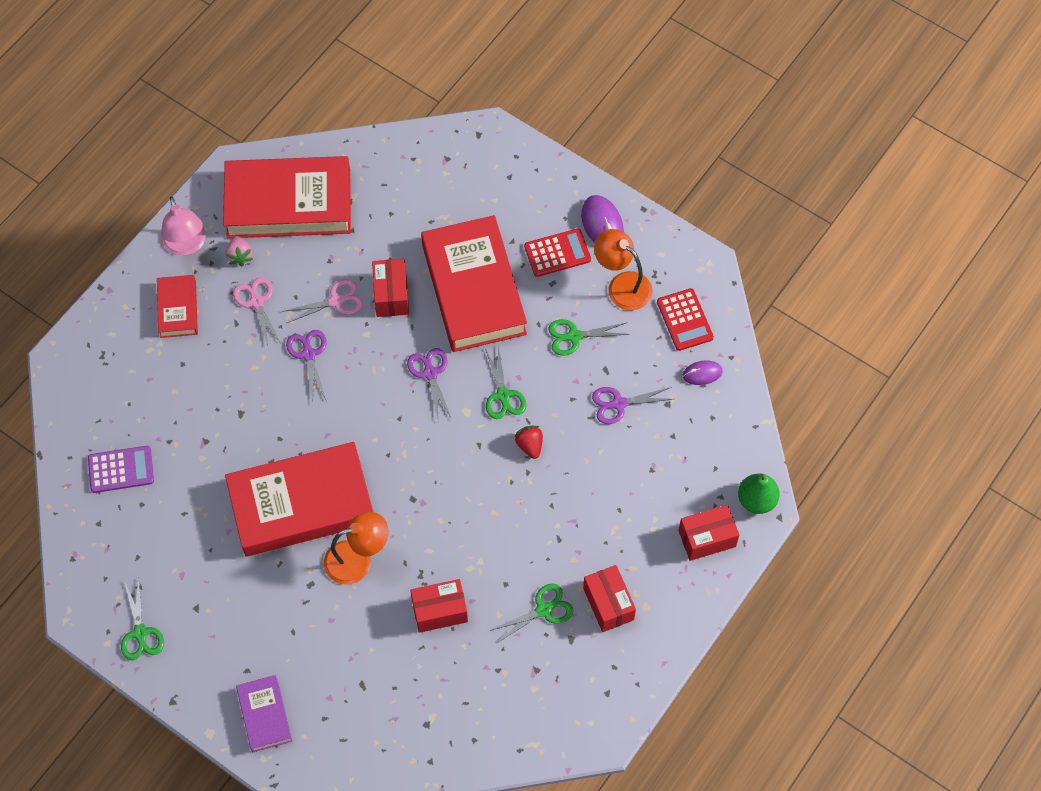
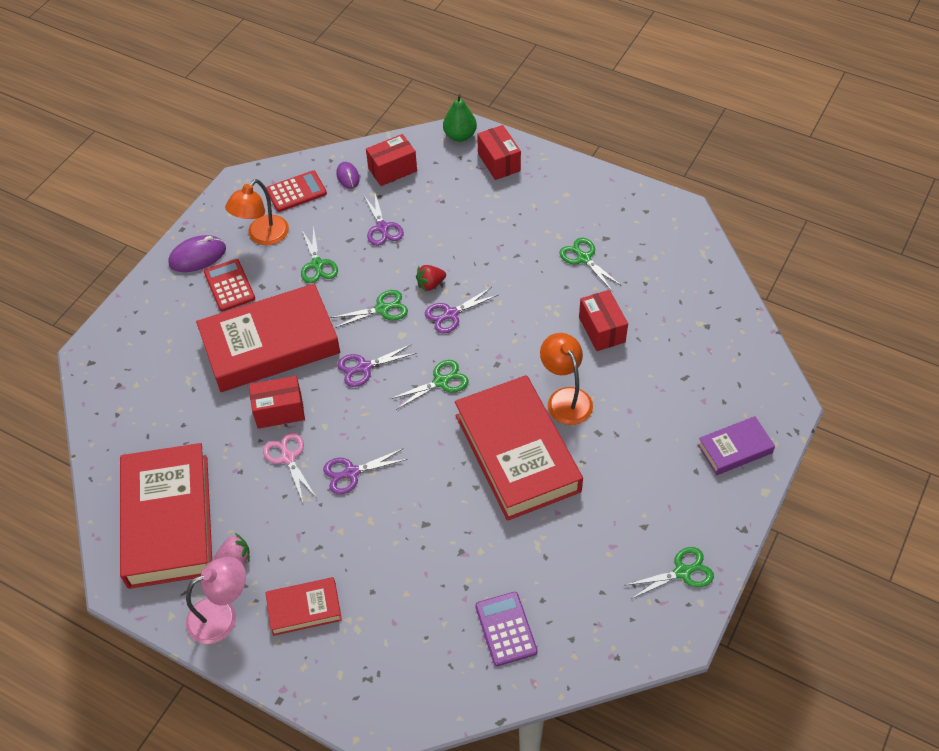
camera: 95 degrees left, 10 degrees down
(256, 301) = (292, 531): pink scissors -> none
(400, 443) = (441, 381): none -> green scissors
(485, 461) = (450, 314): none -> purple scissors
(608, 604) = (569, 217): red box -> red box (392, 170)

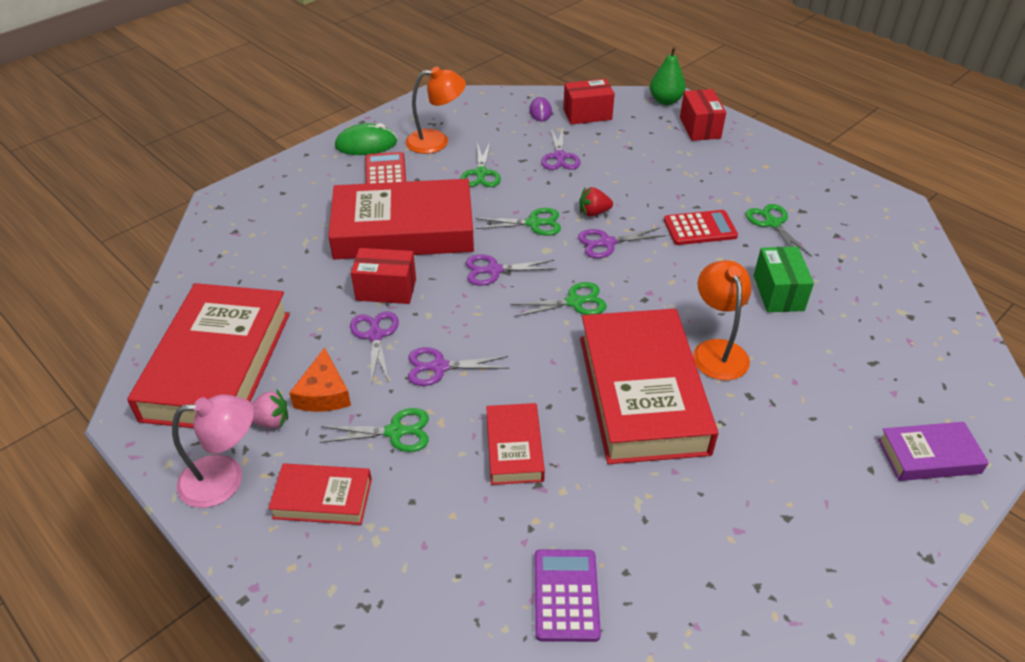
camera: 15 degrees right, 10 degrees down
(197, 256) = (366, 144): purple mouse -> green mouse
(262, 236) = (436, 141): orange lamp -> orange lamp turned 150 degrees counterclockwise
(267, 521) = (324, 393): none -> orange cheese
(288, 457) = (375, 335): pink scissors -> purple scissors
(296, 192) = (484, 114): red calculator -> red calculator (700, 228)
(434, 527) = (514, 448): none -> red book
(602, 330) = (778, 293): red box -> green box
(683, 572) = (831, 590): green scissors -> green scissors (396, 432)

